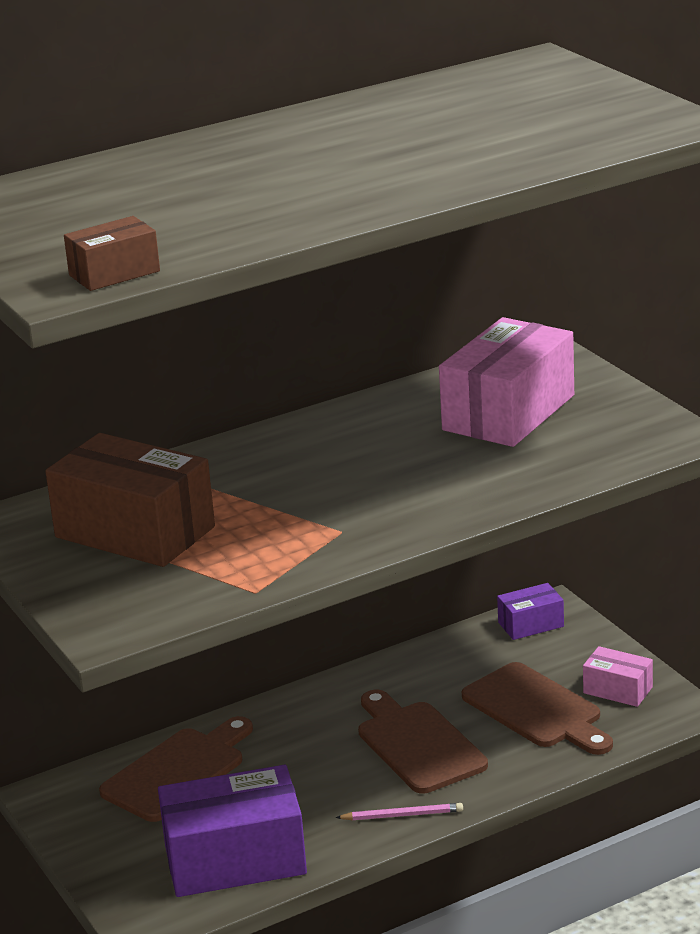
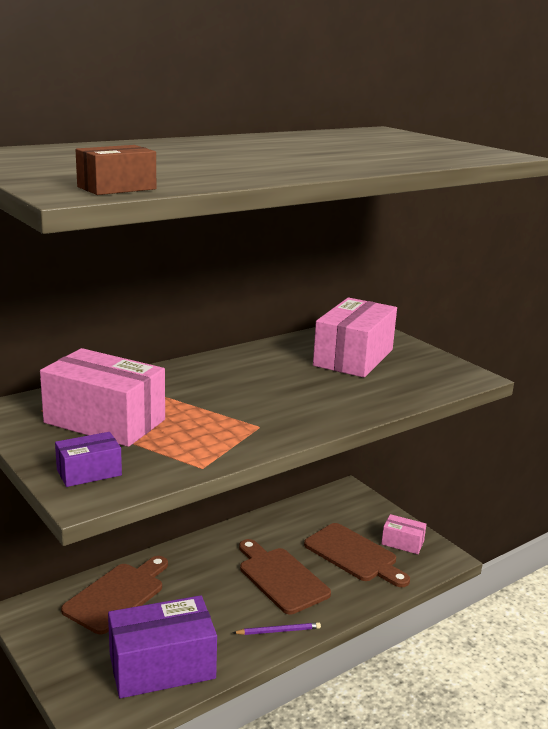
camera: 10 degrees left, 5 degrees down
(135, 532) = (105, 421): brown box -> pink box
(402, 815) = (278, 631): pink pencil -> purple pencil
(531, 624) = (338, 499): purple box -> purple box (89, 472)

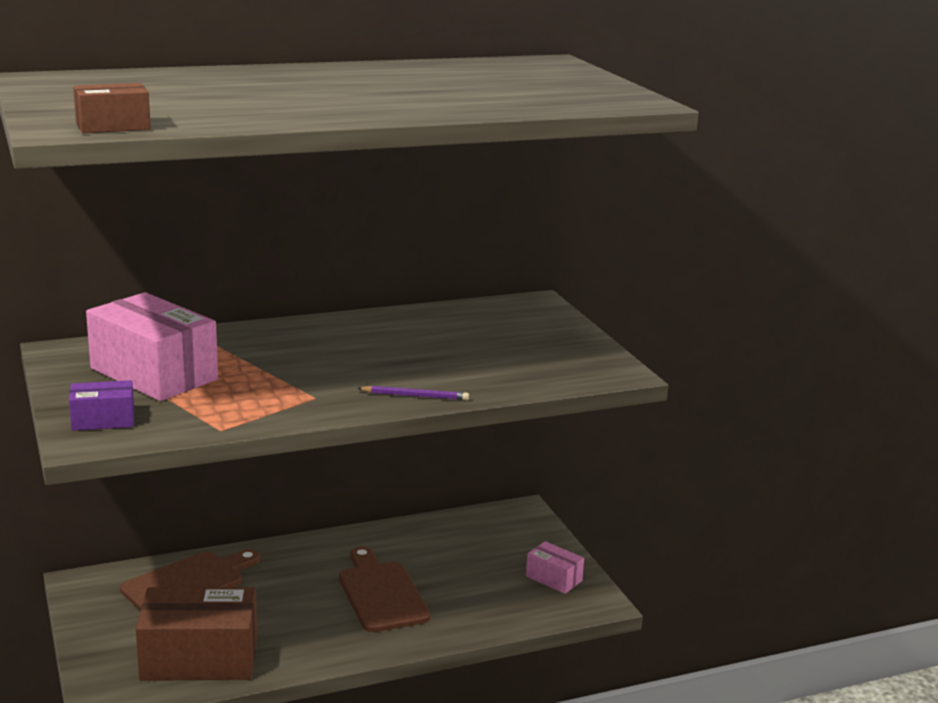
camera: 15 degrees right, 0 degrees up
(162, 666) = (199, 658): purple box -> brown box
(278, 631) = (346, 646): purple pencil -> purple pencil (415, 396)
(353, 357) = (489, 336): pink box -> none
(354, 555) = (484, 582): brown cutting board -> none

